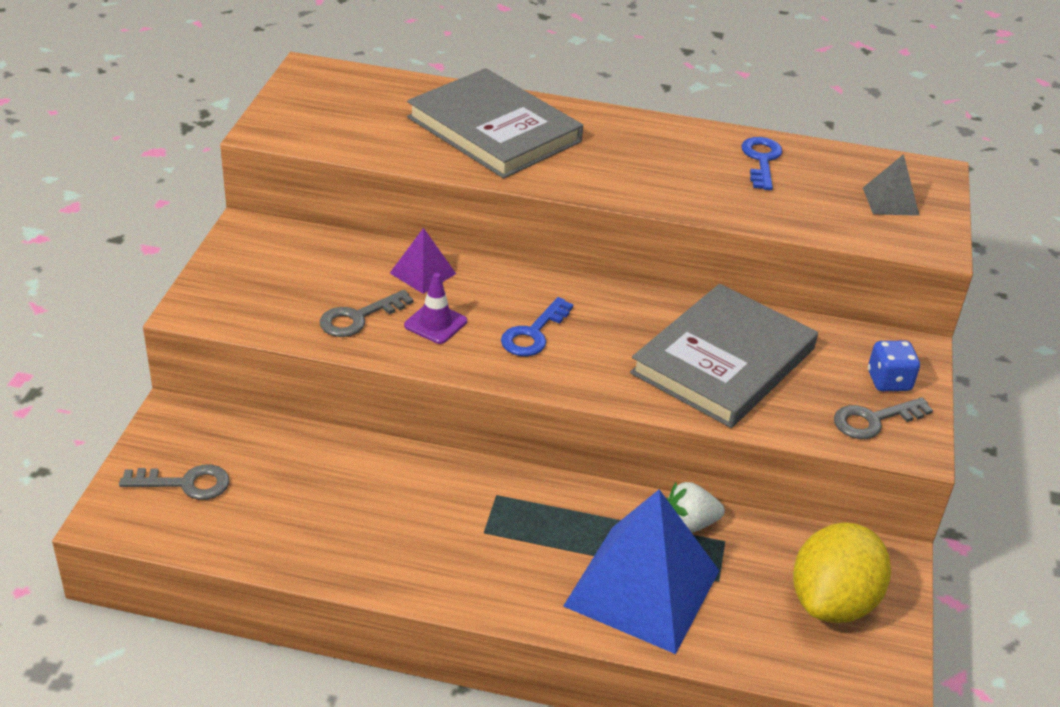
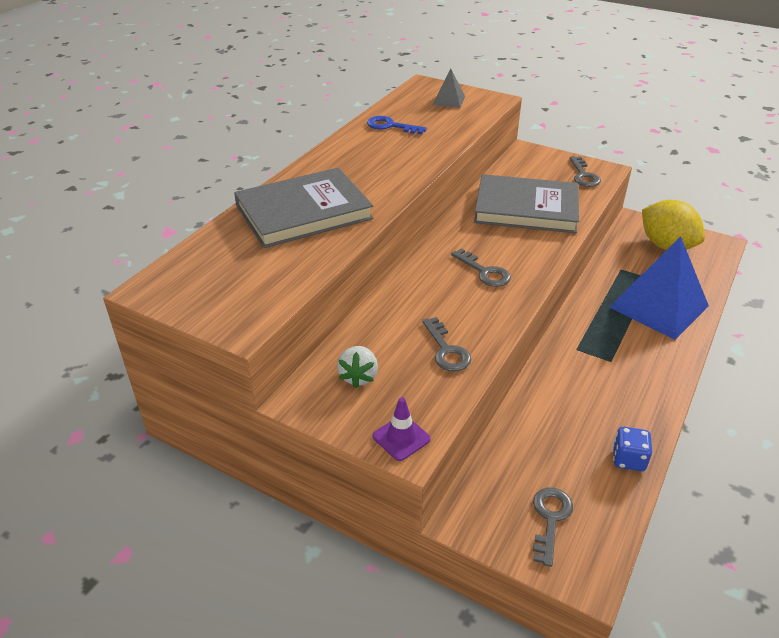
camera: 70 degrees left, 0 degrees up
(422, 273) = (399, 309): purple pyramid -> none
(435, 323) = (463, 313): purple traffic cone -> purple traffic cone (401, 438)
(533, 334) = (484, 272): blue key -> grey key
(689, 524) = (607, 278): white strawberry -> white strawberry (358, 376)
(723, 361) = (526, 208): grey book -> grey book turned 45 degrees counterclockwise
(889, 381) = (552, 163): blue dice -> blue dice (628, 459)

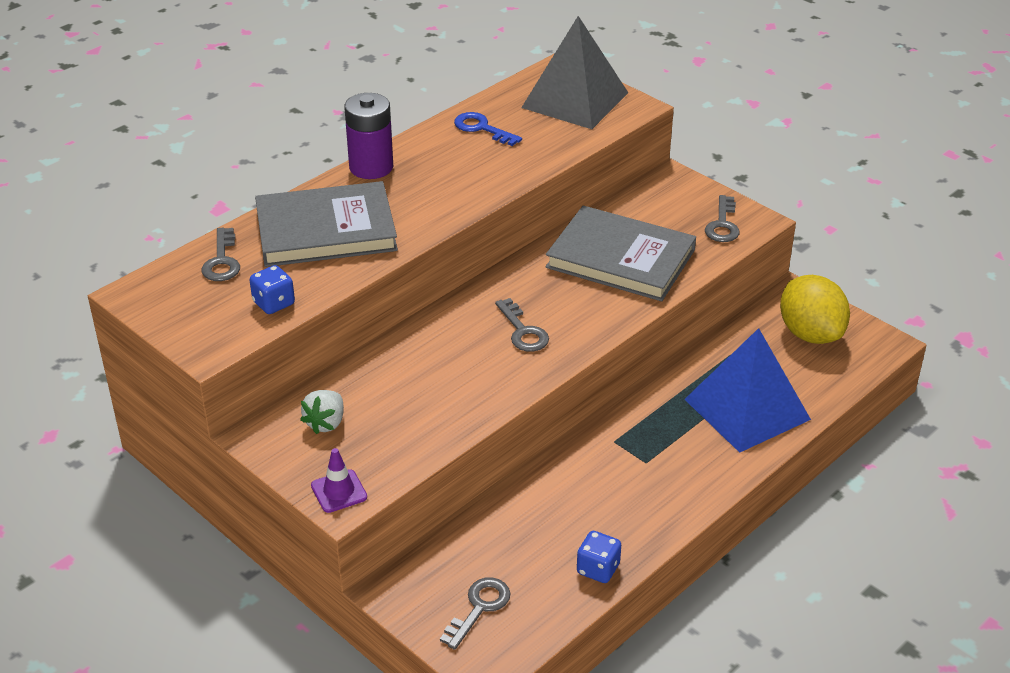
camera: 15 degrees right, 0 degrees up
(286, 276) = (274, 303): none -> blue dice
(317, 162) = (371, 167): none -> purple battery
(446, 350) = (431, 412): grey key -> grey key (222, 261)
(449, 100) = (575, 100): grey pyramid -> grey pyramid, size x2.18

